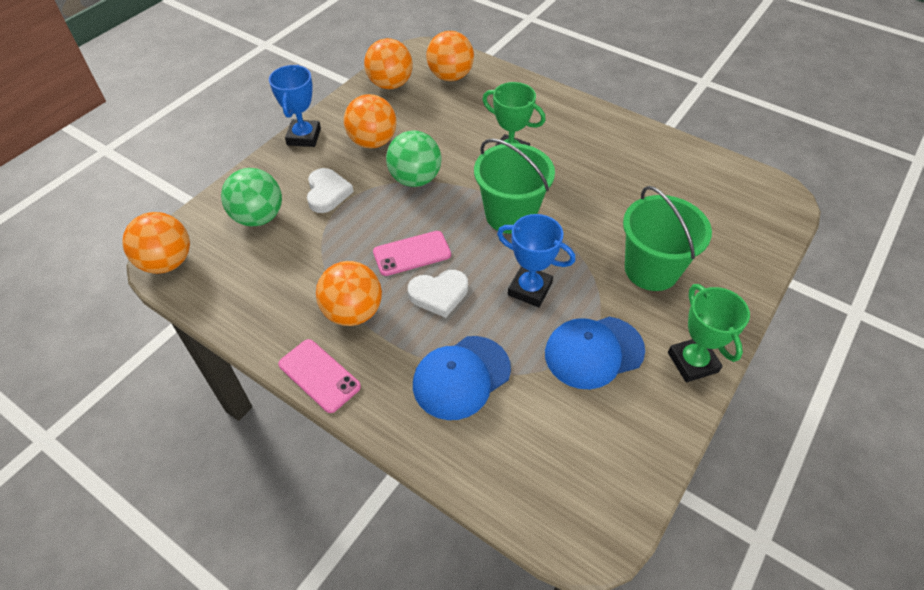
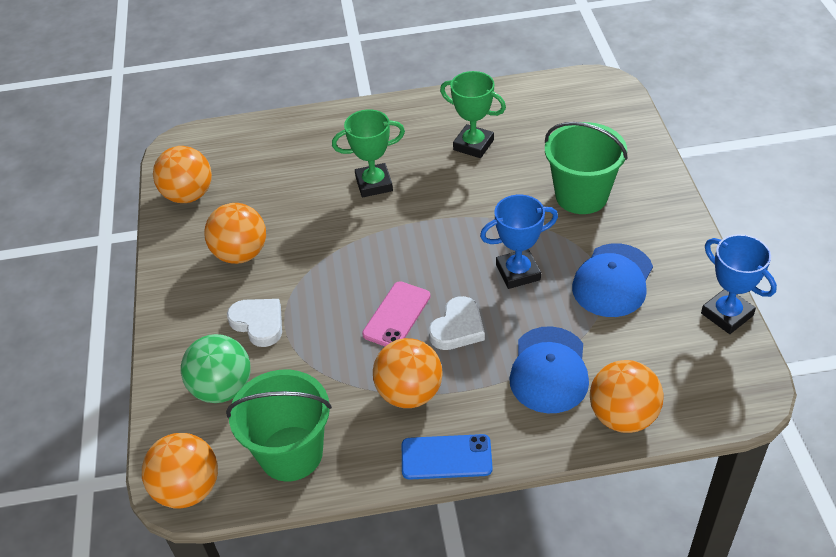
camera: 40 degrees left, 5 degrees down
(304, 137) = (168, 294): blue trophy -> blue trophy (727, 314)
(319, 375) = (446, 457): pink phone -> blue phone
(415, 179) = (321, 257): green ball -> none
(450, 76) = (236, 153): orange ball -> orange ball (622, 416)
(510, 215) = (435, 230): green bucket -> green bucket (291, 453)
(692, 362) = (678, 237): green trophy -> green trophy (473, 145)

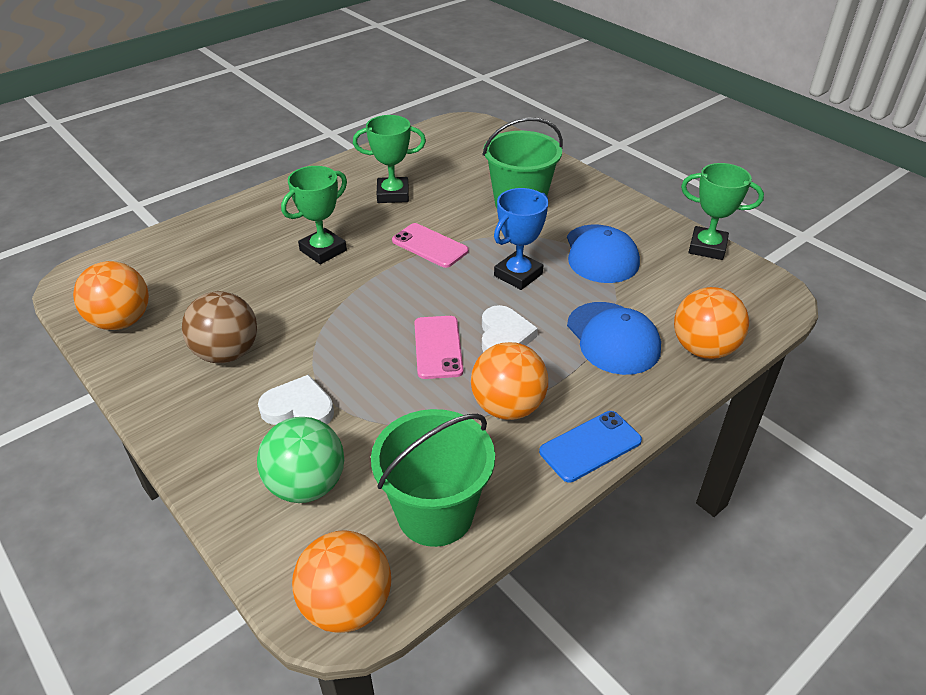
camera: 35 degrees left, 5 degrees down
(241, 254) = (227, 353): orange ball -> brown ball
(464, 212) = (430, 246): none -> pink phone
(727, 314) = (707, 247): blue trophy -> green trophy

